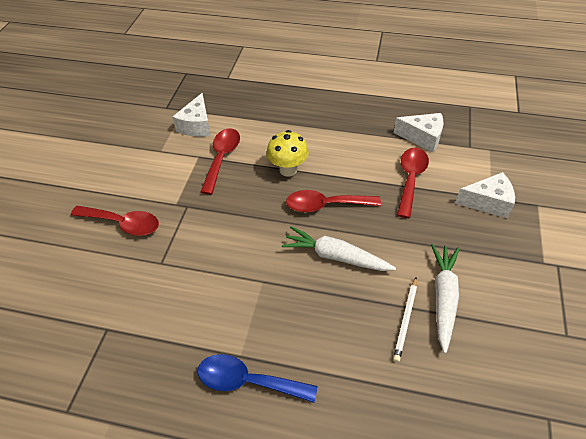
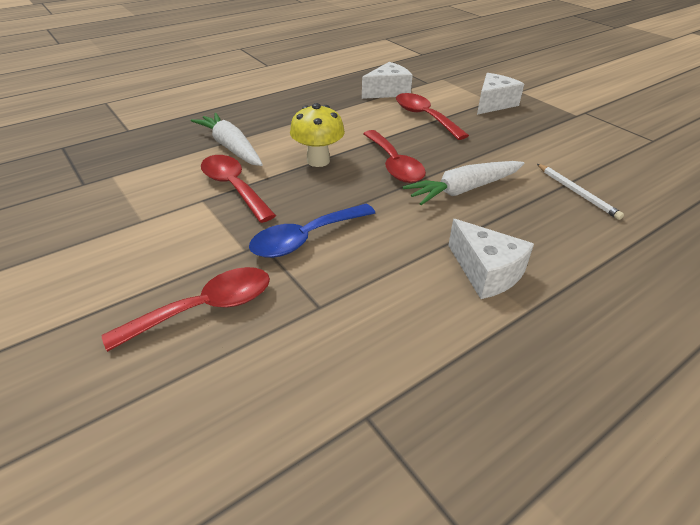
camera: 50 degrees left, 10 degrees down
(197, 125) = (155, 178): white cheese -> white cheese (486, 272)
(247, 381) = (570, 322): blue spoon -> blue spoon (305, 239)
(325, 205) = (394, 165): red spoon -> red spoon turned 60 degrees counterclockwise
(443, 298) = (570, 165): white carrot -> white carrot (231, 147)

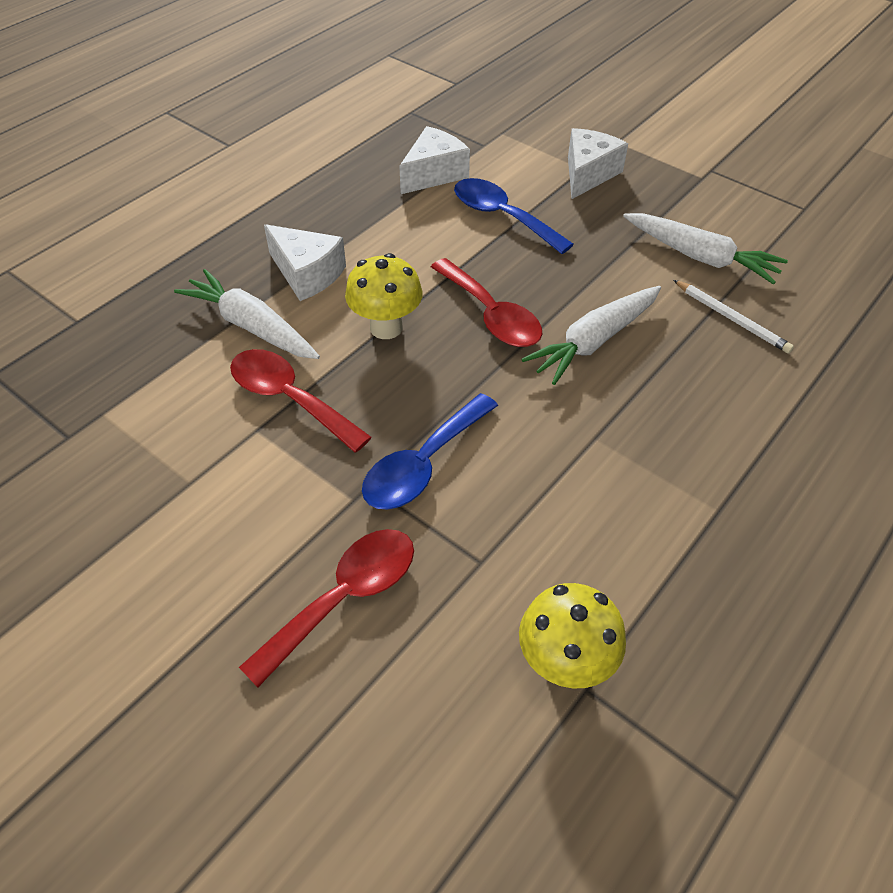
camera: 15 degrees left, 10 degrees up
(355, 393) = (564, 664): none -> yellow mushroom
(424, 117) = (502, 216): red spoon -> blue spoon
(486, 272) = (657, 467): white cheese -> white cheese (307, 274)
(562, 155) = (700, 257): none -> white carrot

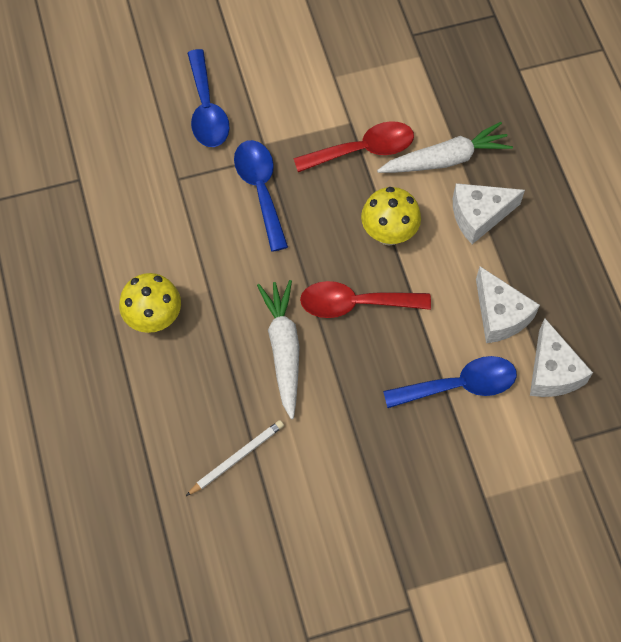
camera: 125 degrees right, 15 degrees up
(345, 598) = (207, 110): red spoon -> blue spoon
(564, 664) = (97, 178): yellow mushroom -> yellow mushroom (154, 319)
(588, 174) = (473, 495): white cheese -> white cheese (500, 315)
(700, 257) = (311, 494): white carrot -> none
(732, 319) = (237, 458): white pencil -> white pencil turned 150 degrees clockwise

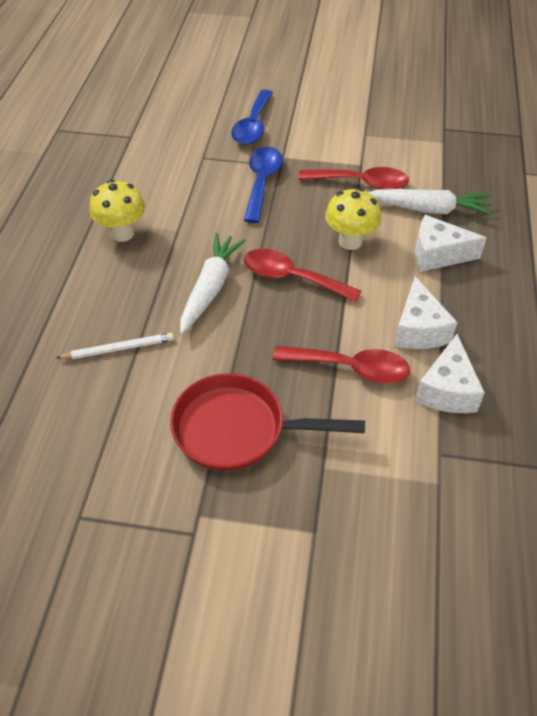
camera: 25 degrees right, 15 degrees down
(394, 493) = (238, 429): none -> red pan
(460, 385) = (351, 368): blue spoon -> red spoon

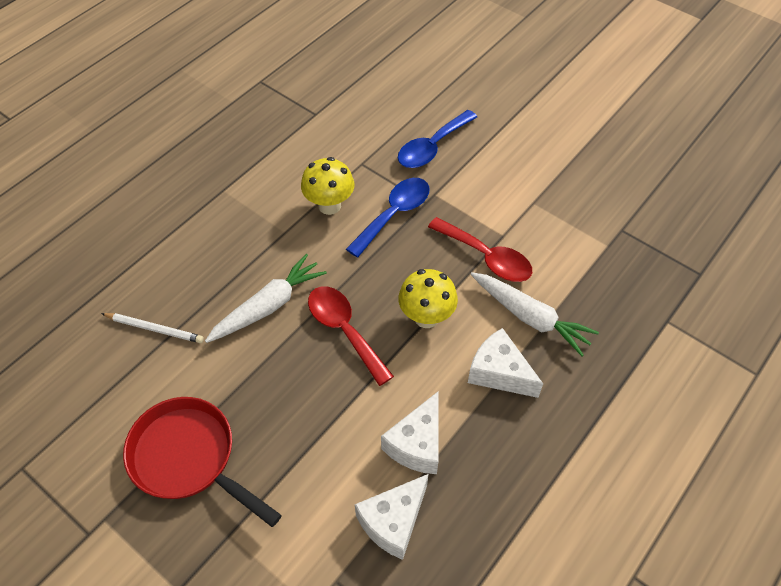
camera: 30 degrees right, 5 degrees up
(122, 233) = (237, 214): yellow mushroom -> yellow mushroom (329, 205)
(351, 368) = (325, 451): red spoon -> none

